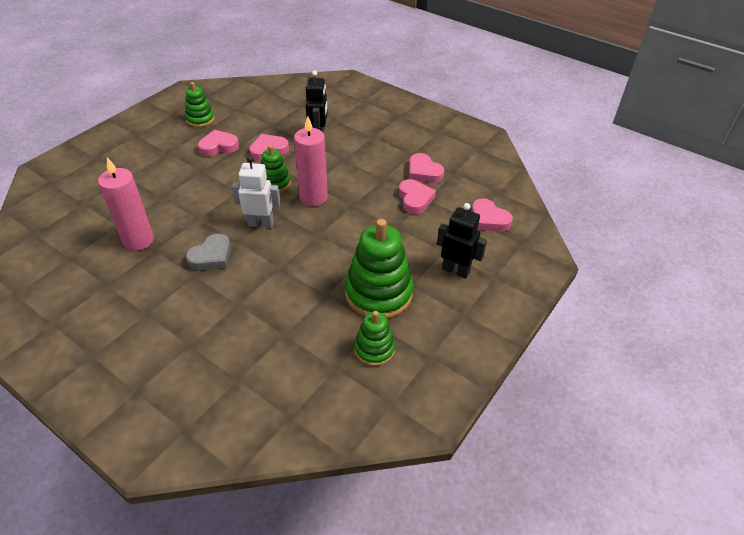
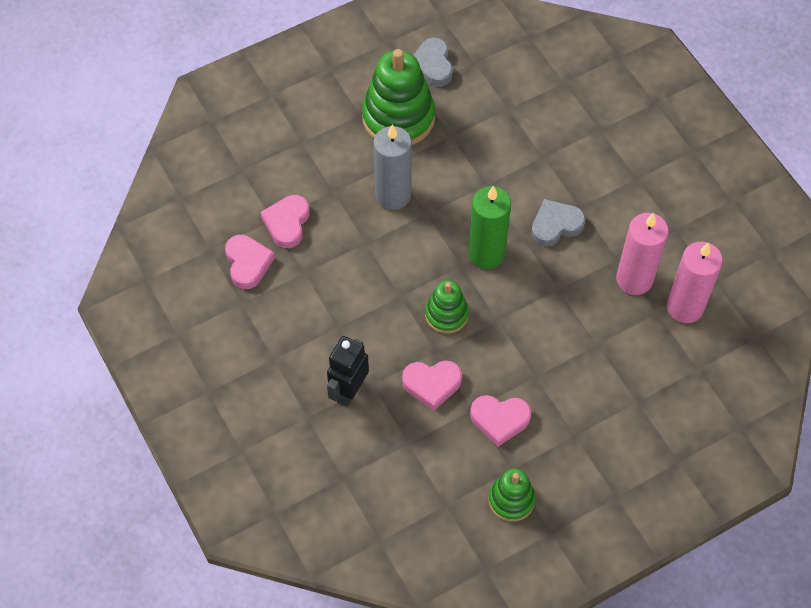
camera: 155 degrees left, 15 degrees up
(260, 223) = (486, 254): white robot -> green candle
(313, 198) = (408, 271): pink candle -> pink candle (685, 307)
(350, 238) = (393, 195): none -> grey candle
(374, 349) = (432, 66): green stacking toy -> grey heart
(455, 270) = (305, 115): black robot -> none
(488, 219) = (223, 163): pink heart -> none

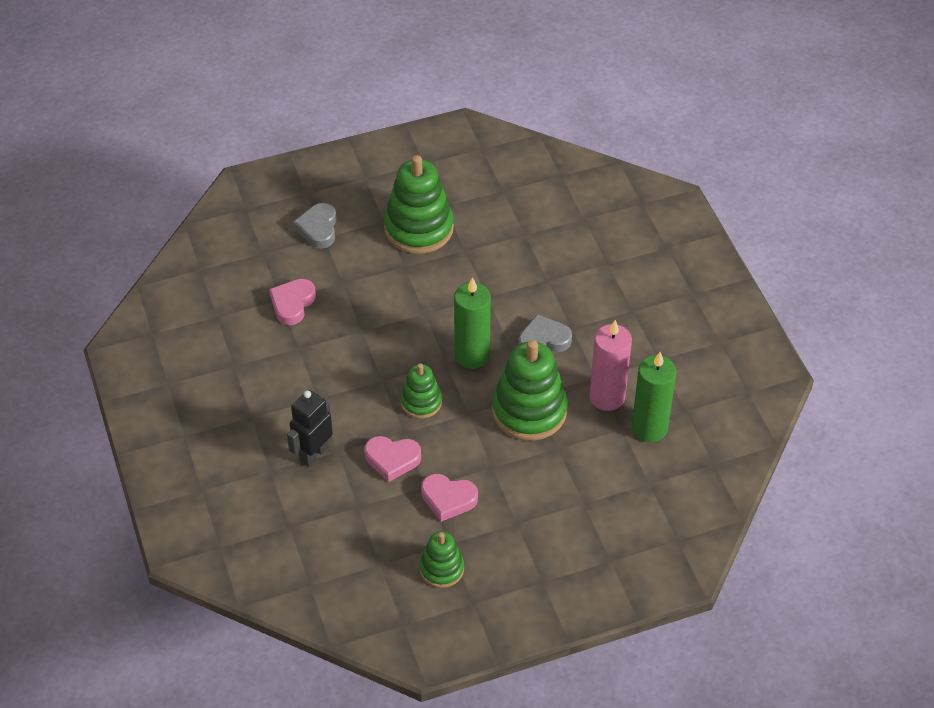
camera: 10 degrees right, 10 degrees down
(248, 263) = (247, 333): pink heart -> none
(393, 195) = (397, 293): grey candle -> none
(432, 66) = (462, 188): grey heart -> grey heart (318, 229)
(559, 307) = (529, 411): none -> green stacking toy
(685, 307) = (649, 428): pink candle -> green candle

